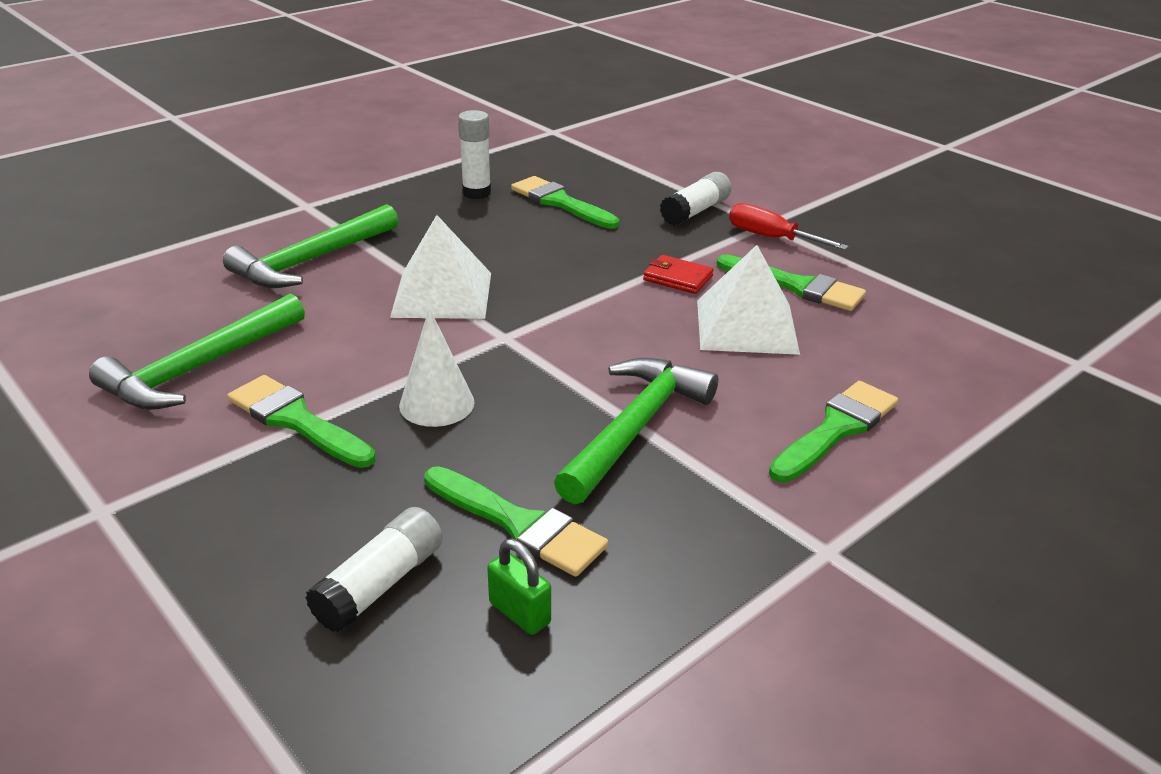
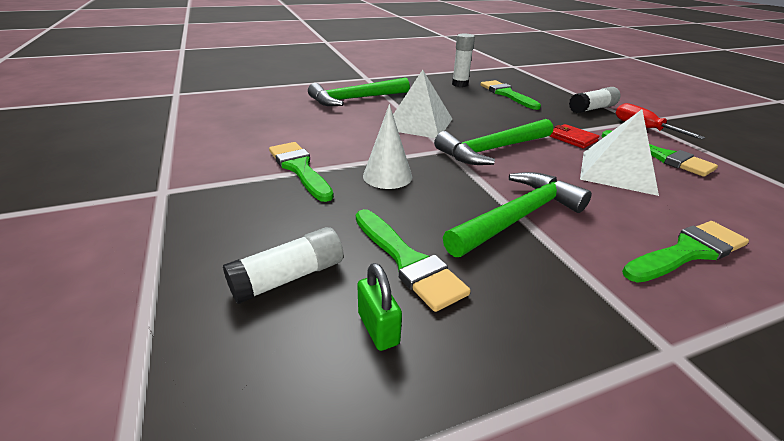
camera: 20 degrees right, 0 degrees up
(201, 367) = (267, 134): green hammer -> green hammer (493, 150)

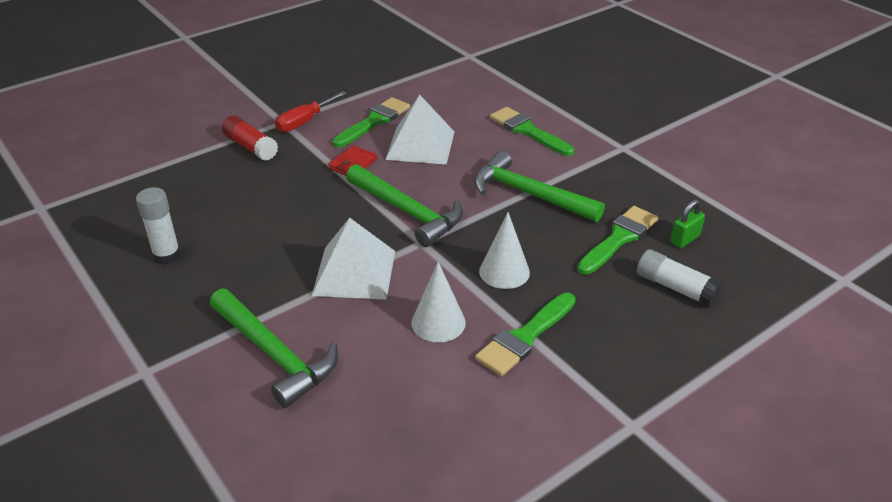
camera: 105 degrees left, 5 degrees up
(345, 141) = (438, 322): none -> white cone
(507, 94) = (208, 209): green brush -> none
(592, 109) = (251, 147): white glue stick -> red glue stick

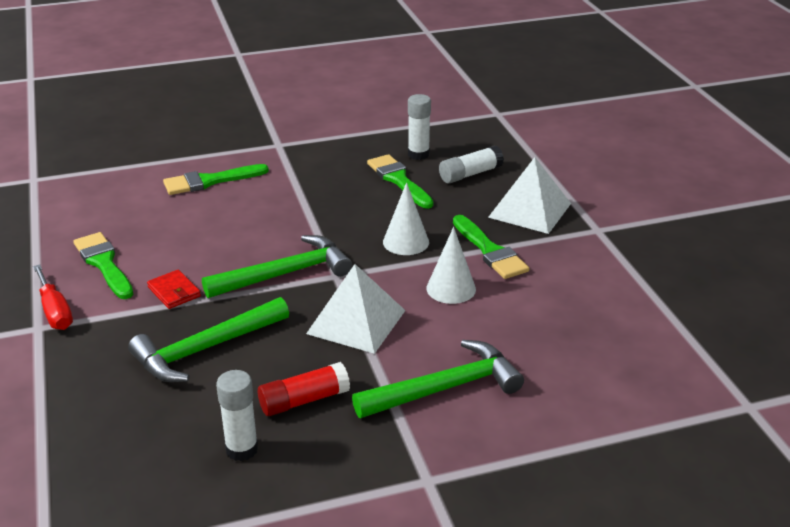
camera: 70 degrees left, 5 degrees down
(251, 147) = (71, 359): red glue stick -> red glue stick (304, 400)
(420, 145) = (178, 244): white pyramid -> white pyramid (530, 210)
(529, 194) = (309, 204): green hammer -> green hammer (206, 349)
(684, 239) = (418, 154): green padlock -> white glue stick

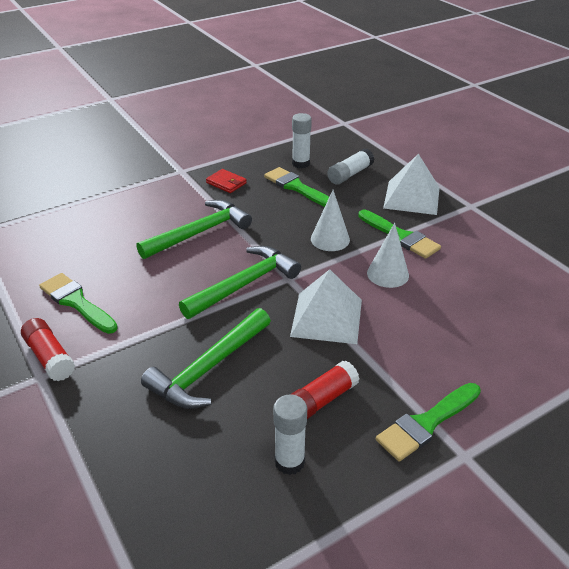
camera: 15 degrees left, 5 degrees up
(55, 311) = (50, 357): red screwdriver -> red glue stick
(174, 292) = (154, 318): red wallet -> red wallet (226, 183)
(210, 181) = (138, 211): green brush -> green brush (426, 423)
(444, 388) = (431, 365): green hammer -> green hammer (199, 233)

